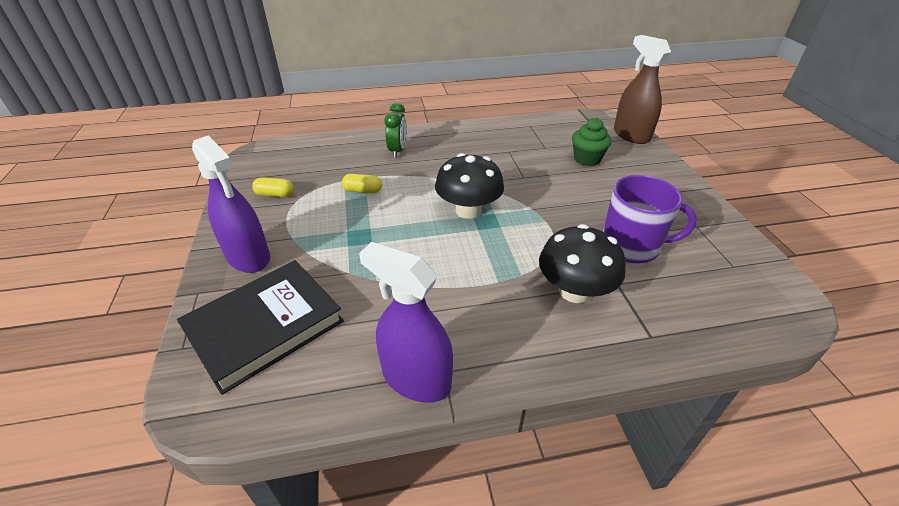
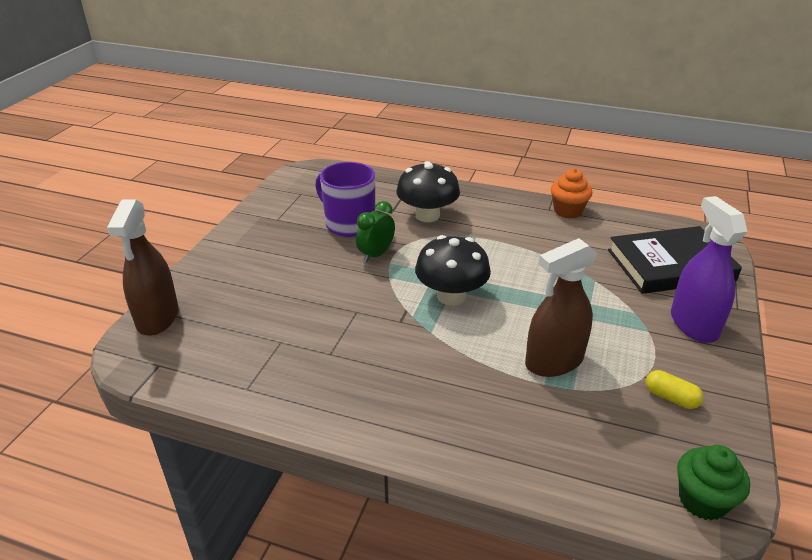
camera: 150 degrees left, 5 degrees down
(363, 191) = (554, 361): yellow capsule -> brown spray bottle
(397, 151) = (476, 414): green clock -> green clock (376, 254)
(416, 379) = (568, 211): purple spray bottle -> orange cupcake
(587, 159) = (261, 306): green cupcake -> green cupcake (702, 500)

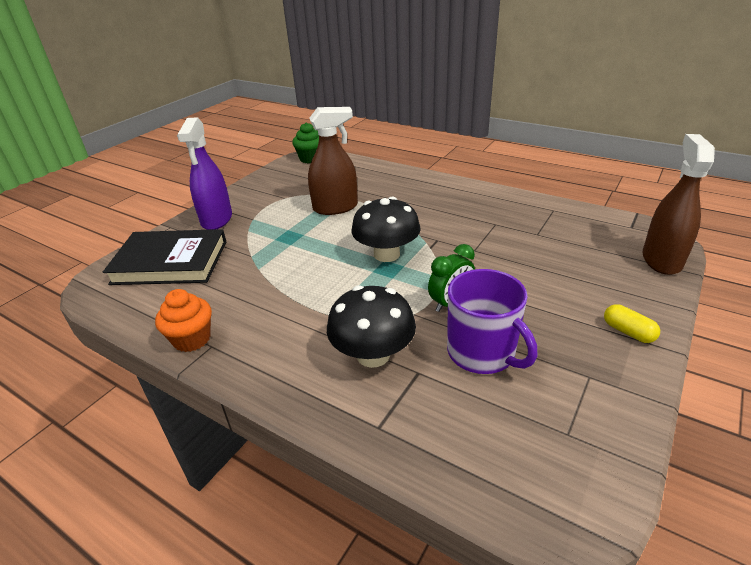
camera: 165 degrees left, 0 degrees up
(671, 398) = (281, 188): yellow capsule -> yellow capsule (628, 332)

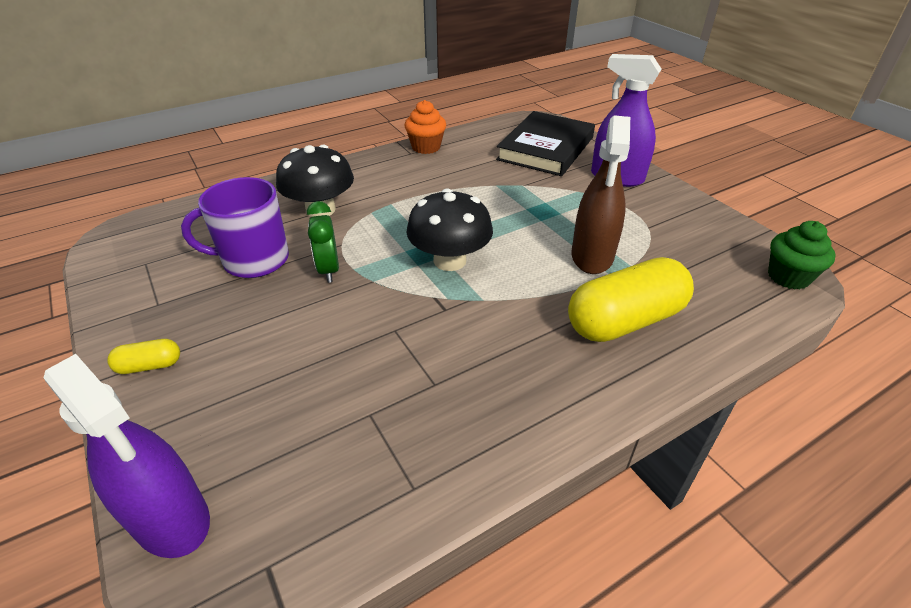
camera: 115 degrees right, 5 degrees up
(388, 188) = (624, 320): none -> yellow capsule
(661, 260) = (171, 518): brown spray bottle -> purple spray bottle

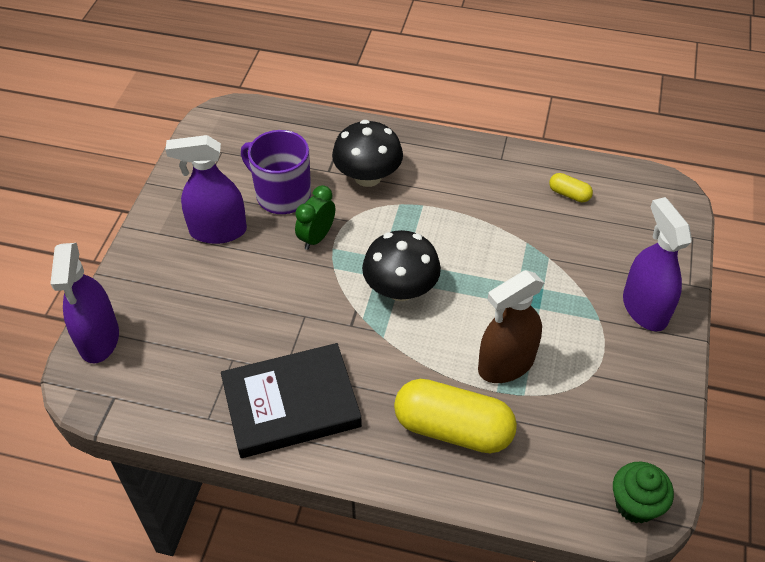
camera: 45 degrees right, 10 degrees up
(149, 366) = (161, 237): yellow capsule -> yellow capsule (569, 194)
(216, 321) = (218, 231): none -> purple spray bottle
(426, 147) = (522, 160): orange cupcake -> none
(546, 148) = (627, 232): black book -> black book (291, 404)

